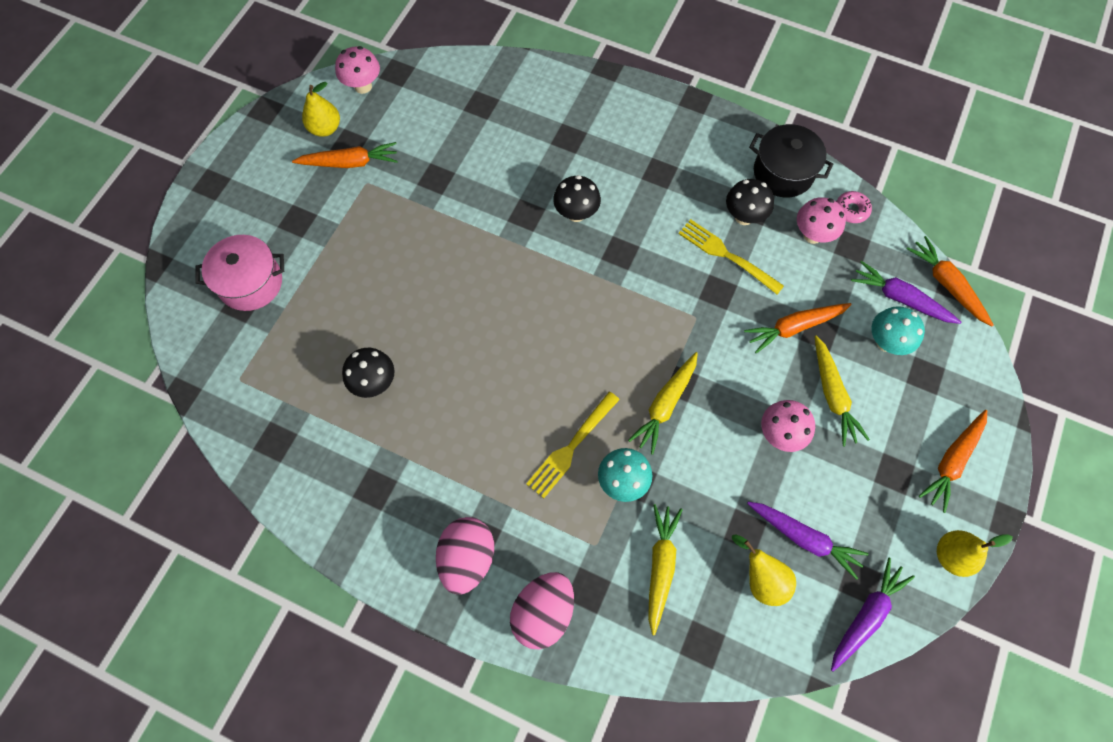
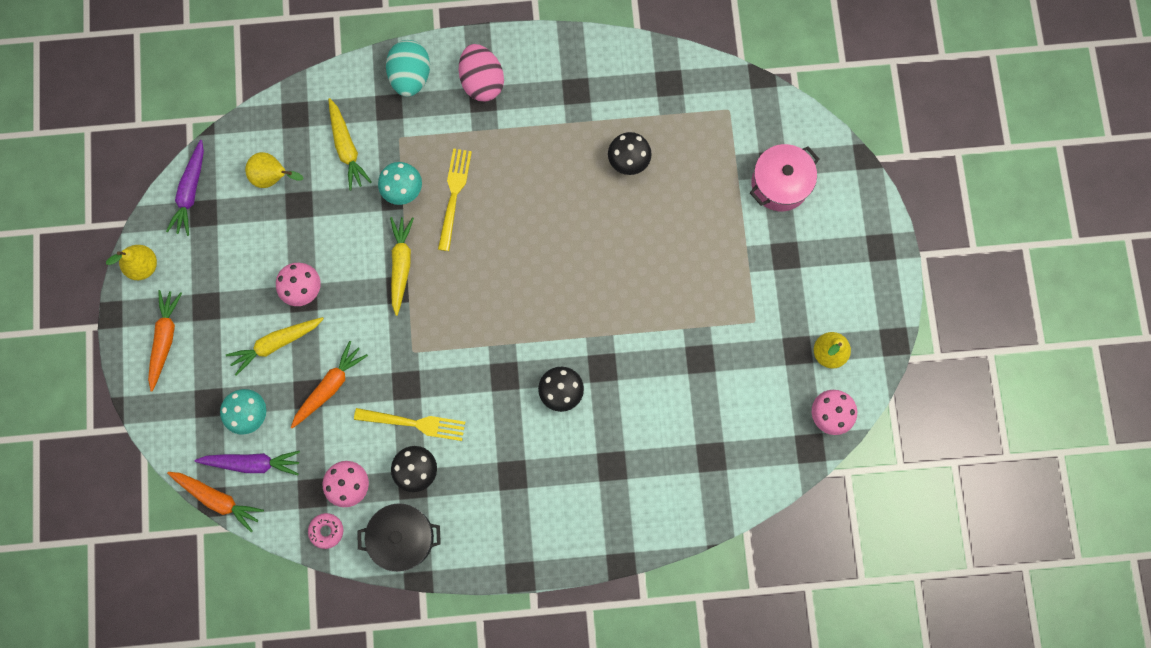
camera: 150 degrees right, 10 degrees up
(350, 162) = (782, 332): orange carrot -> none
(543, 613) = (411, 77): pink egg -> turquoise egg
(804, 538) = (254, 221): purple carrot -> none
(832, 395) = (276, 344): yellow carrot -> yellow carrot turned 75 degrees counterclockwise

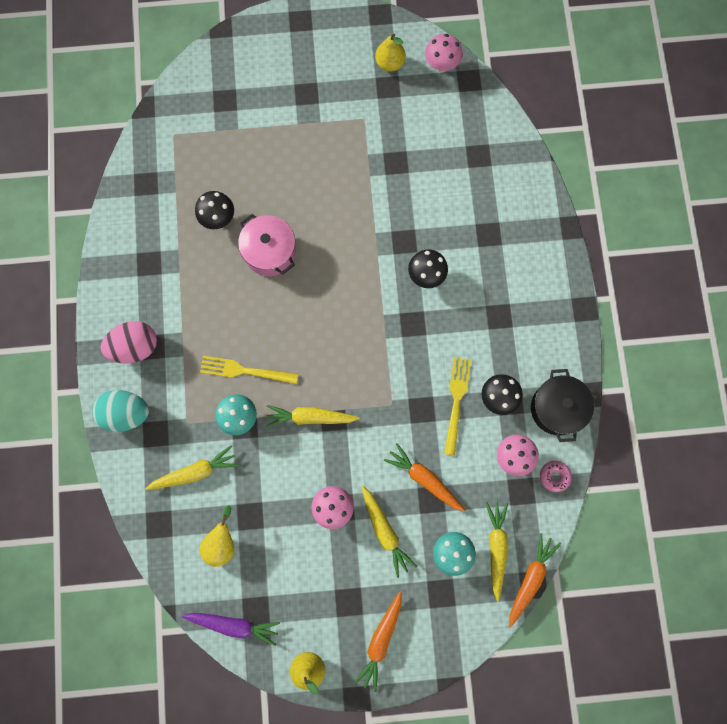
camera: 90 degrees left, 0 degrees up
(165, 339) = (381, 640): orange carrot -> orange carrot turned 75 degrees counterclockwise
(253, 463) = (496, 547): purple carrot -> yellow carrot
(779, 184) = (243, 96): pink pot -> pink pot (270, 252)

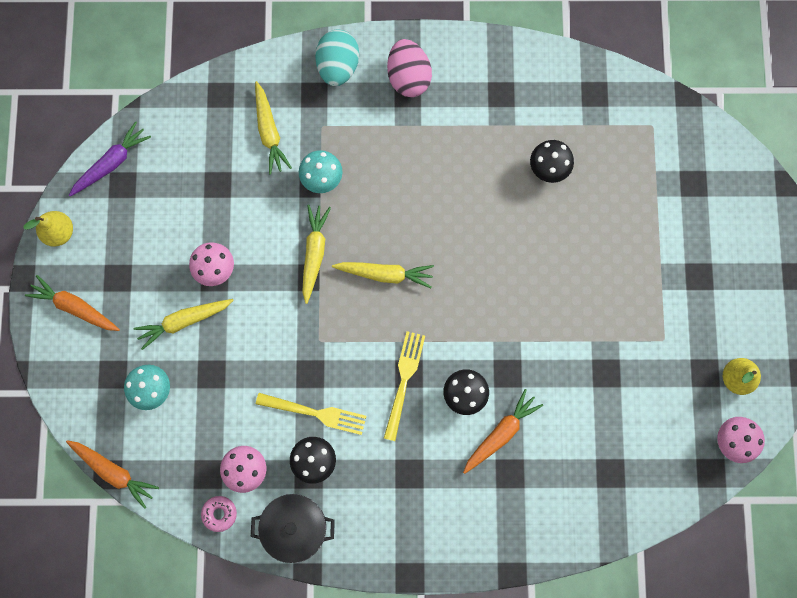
camera: 95 degrees right, 0 degrees up
(222, 542) = (194, 155): yellow pear -> none
(234, 624) = (112, 163): purple carrot -> purple carrot turned 150 degrees counterclockwise
(245, 371) = (372, 188): yellow fork -> yellow fork (404, 381)
(270, 252) = (505, 222): pink pot -> none
(424, 479) = (234, 368): orange carrot -> orange carrot (501, 433)
(496, 547) = (151, 439): yellow carrot -> yellow carrot (385, 274)

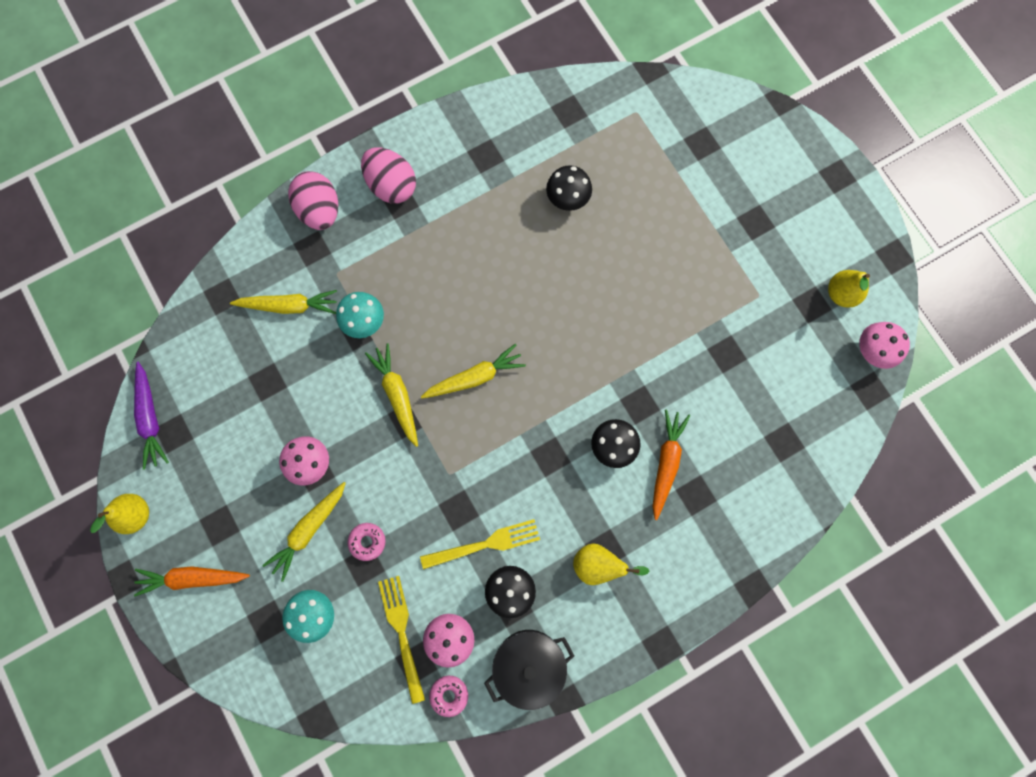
camera: 30 degrees left, 0 degrees up
(112, 163) = (151, 418): purple carrot -> purple carrot turned 150 degrees clockwise
(114, 472) = (323, 716): orange carrot -> none
(224, 357) = (367, 541): none -> pink donut
(269, 132) = (289, 306): yellow carrot -> yellow carrot turned 45 degrees counterclockwise
(338, 66) = (320, 210): turquoise egg -> pink egg
(397, 482) = (598, 564): none -> yellow pear
(404, 381) = (550, 466): yellow fork -> yellow fork (402, 633)

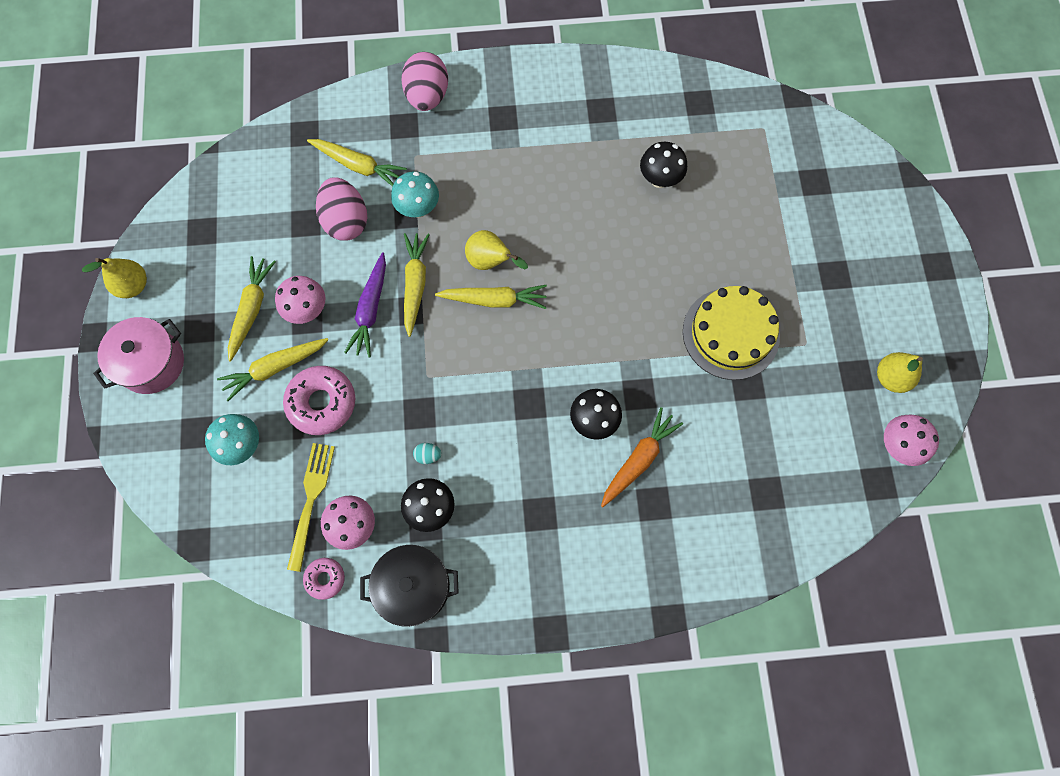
camera: 25 degrees right, 5 degrees down
(151, 418) = (189, 210): purple carrot -> purple carrot (370, 310)
(192, 578) = (152, 363): orange carrot -> pink pot
(259, 485) = (251, 309): none -> yellow carrot
(367, 541) = (322, 403): pink donut -> pink donut, size x1.83
(391, 185) = (502, 101): pink egg -> pink egg (346, 221)
(485, 544) = (428, 455): yellow fork -> turquoise egg
(598, 564) = (526, 525): yellow pear -> yellow pear (490, 262)
(692, 315) = (730, 333): none -> yellow cake

